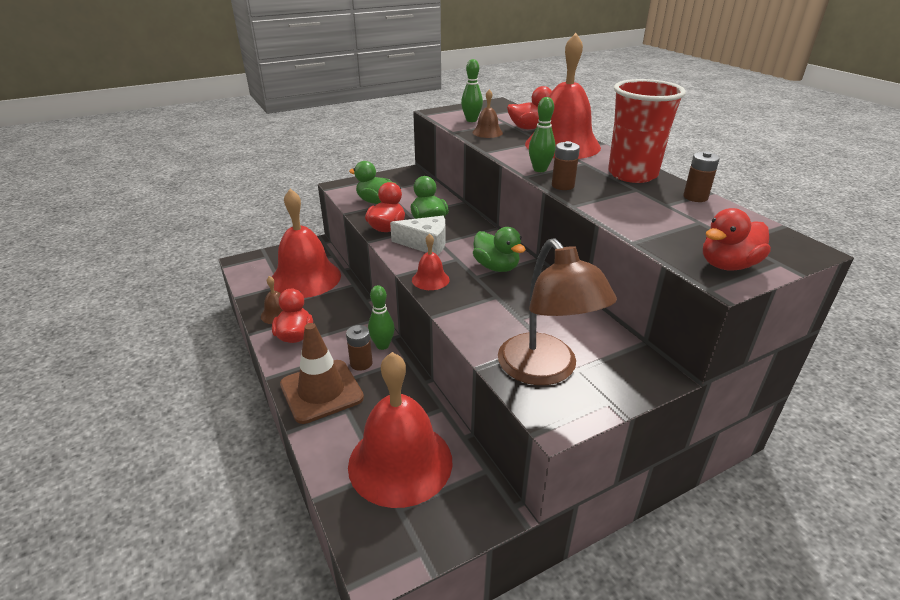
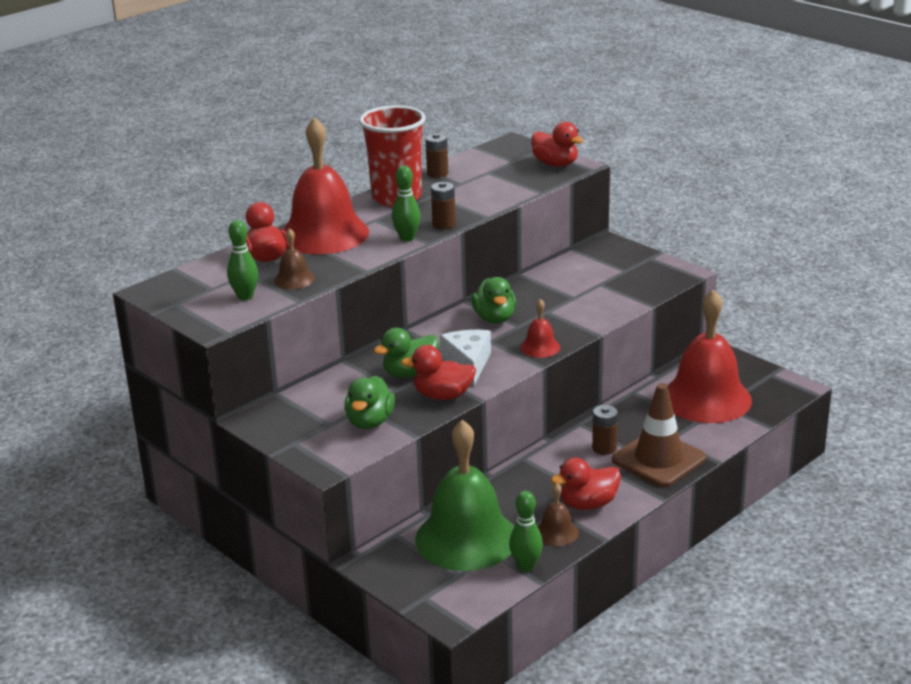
camera: 105 degrees left, 5 degrees down
(305, 278) = (466, 538): red bell -> green bell
(382, 345) = (568, 443): green bowling pin -> green bowling pin (526, 566)
(496, 267) = (494, 318): green duck -> green duck turned 135 degrees clockwise
(545, 370) = (635, 280): brown lamp -> none

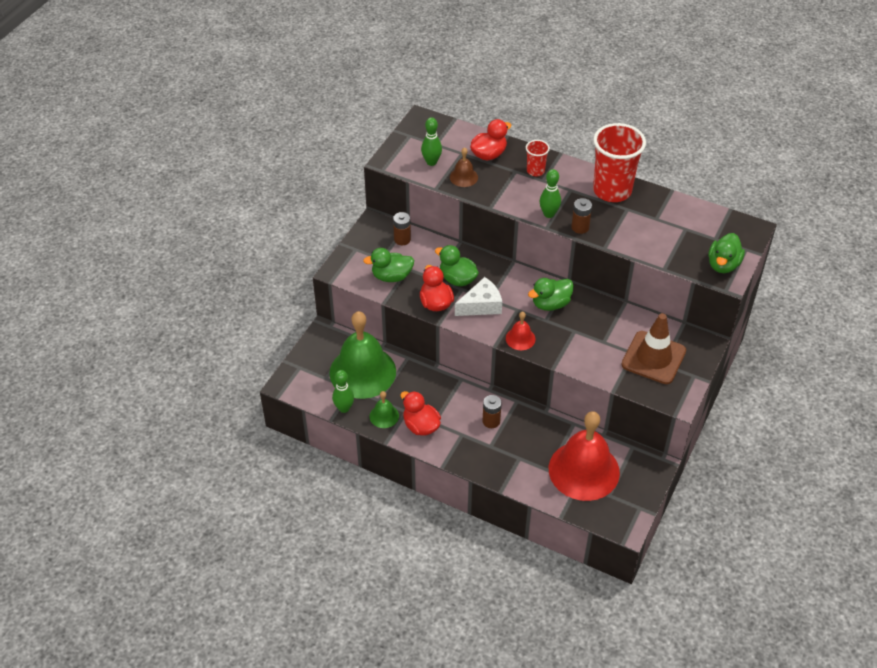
camera: 70 degrees right, 20 degrees up
(324, 234) = (535, 171): red bell -> red cup
(437, 173) = (667, 201): brown battery -> brown battery (402, 239)
(555, 164) = (723, 265): red duck -> green duck
(556, 532) = (384, 416): brown bell -> green bell
(658, 459) = (489, 455): brown traffic cone -> brown traffic cone (653, 358)

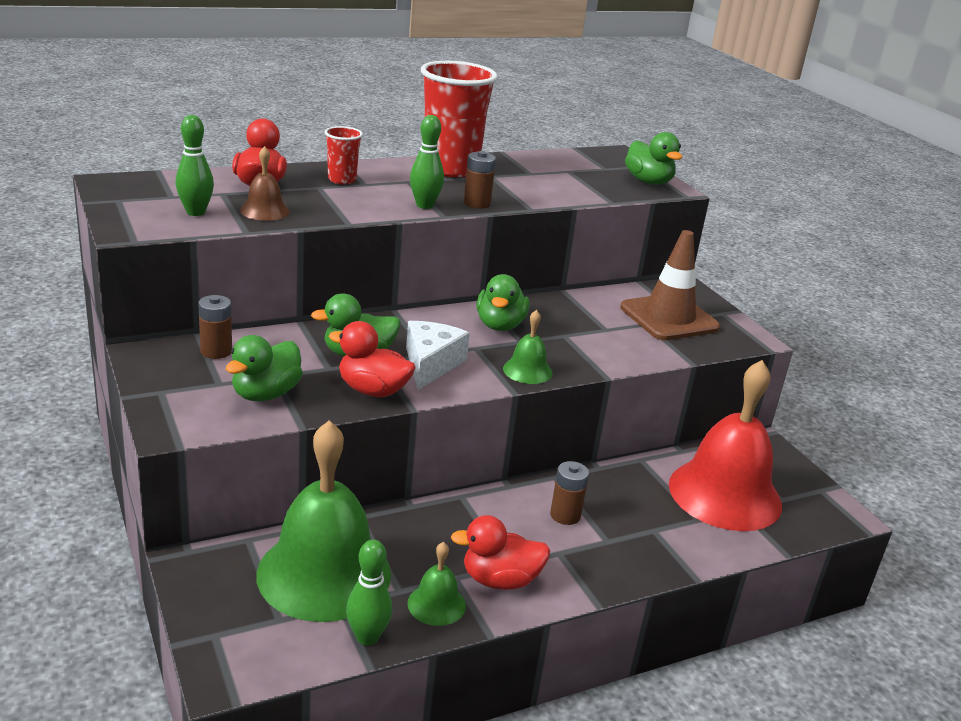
camera: 55 degrees left, 20 degrees down
(520, 338) = (527, 370): red bell -> green bell

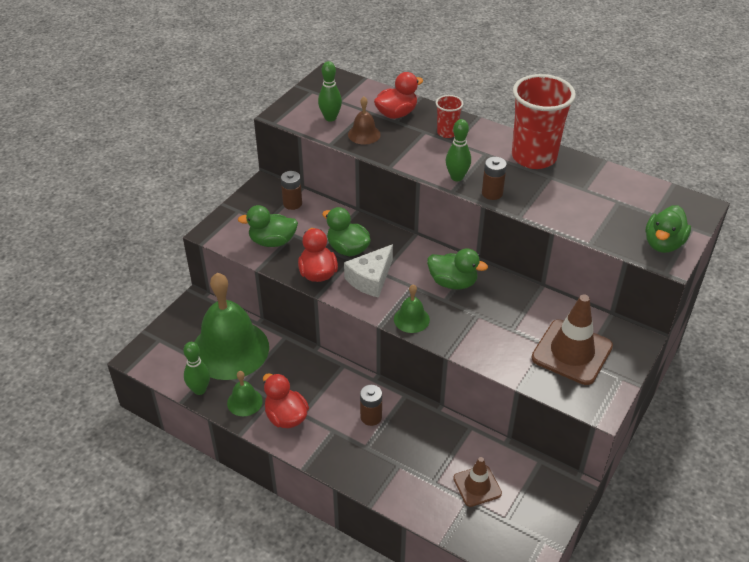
camera: 60 degrees right, 15 degrees up
(430, 364) = (370, 279): white cheese -> white cheese turned 150 degrees clockwise
(500, 325) = (453, 282): green duck -> green duck turned 135 degrees counterclockwise
(725, 494) = (477, 486): red bell -> brown traffic cone

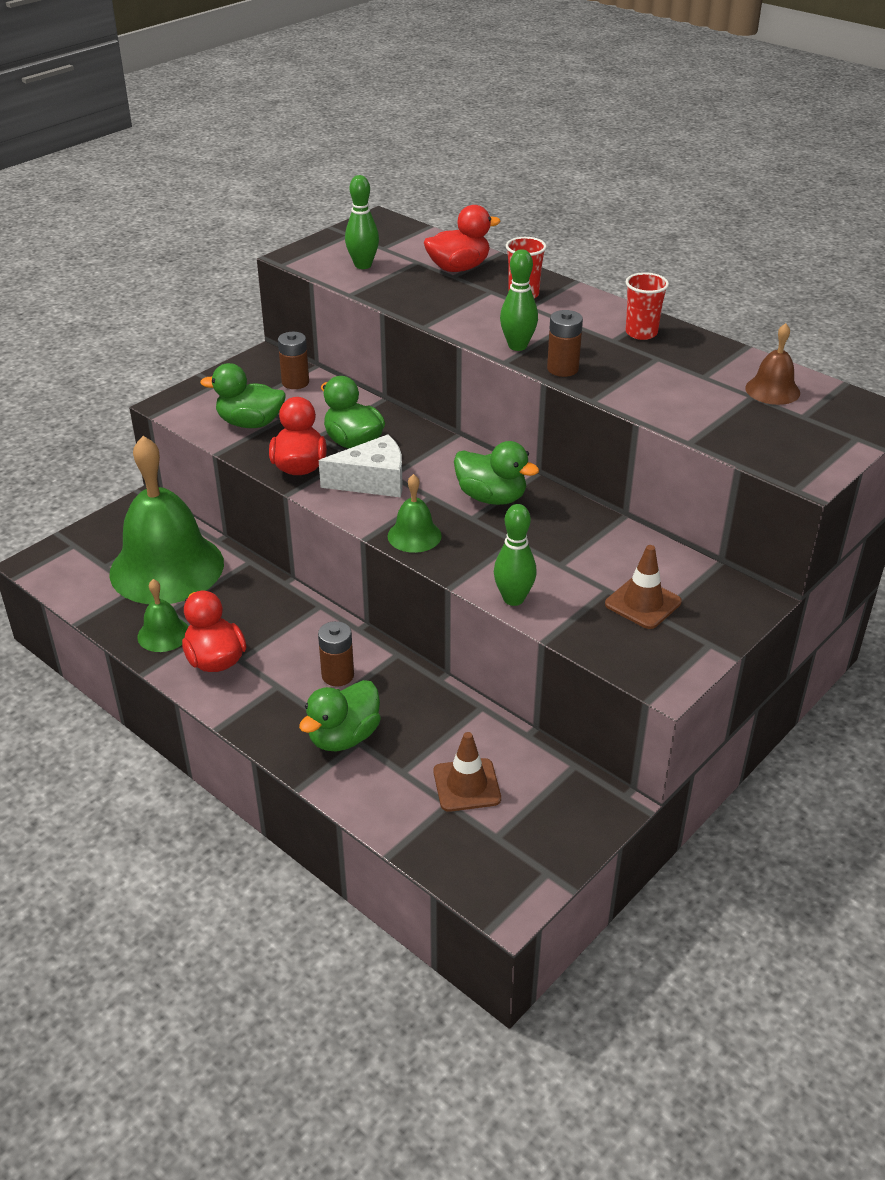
camera: 10 degrees right, 5 degrees down
(199, 390) = (106, 612): green bowling pin -> green bowling pin (513, 599)
(364, 134) = (403, 287): brown bell -> brown bell (772, 390)
(370, 279) = (372, 481): white cheese -> white cheese turned 150 degrees counterclockwise
(534, 157) = (641, 333): red cup -> red cup, size x0.48
(572, 352) = (643, 603): brown traffic cone -> brown traffic cone, size x0.58
(663, 244) = (804, 453): green duck -> green duck (344, 737)

